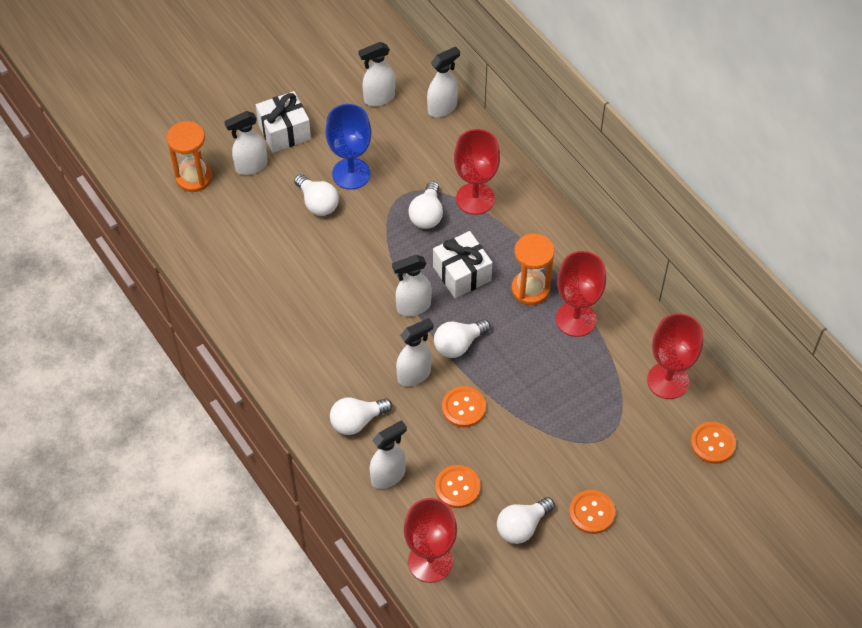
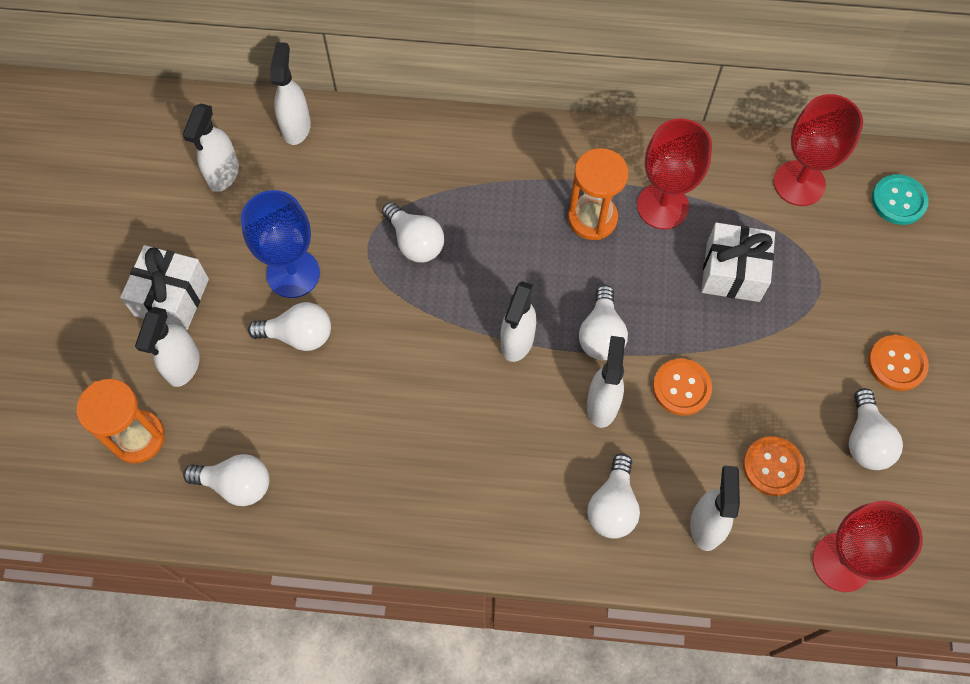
camera: 50 degrees left, 10 degrees up
(208, 239) = (236, 484): none -> white light bulb
(462, 274) = (518, 265): white gift -> white gift (732, 272)
(475, 198) = (437, 183): red goblet -> none
(712, 443) = (898, 201): orange button -> turquoise button

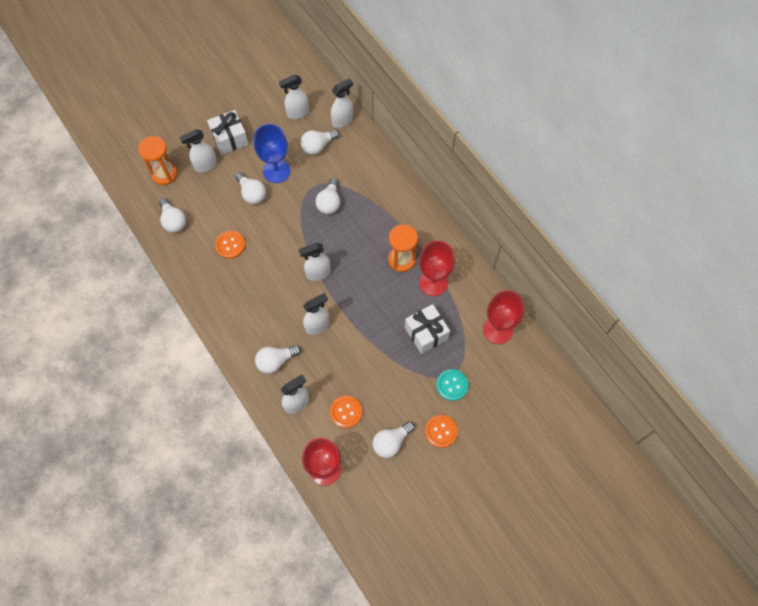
camera: 50 degrees right, 0 degrees up
(601, 334) = (349, 302): white light bulb -> white light bulb (318, 146)
(681, 388) = (352, 351): orange button -> orange button (230, 245)
(898, 201) = (528, 378): turquoise button -> turquoise button (452, 385)

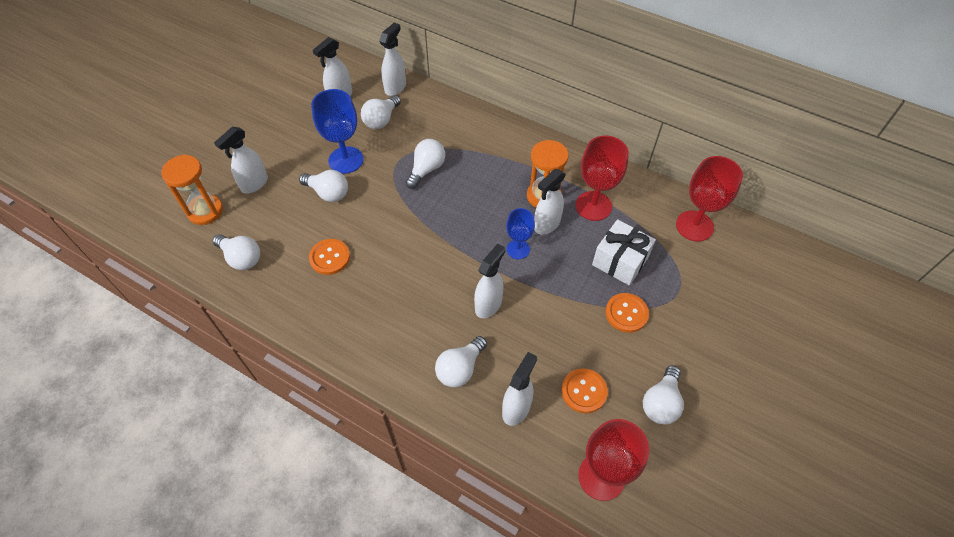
camera: 25 degrees left, 10 degrees down
(230, 139) = (271, 147): white gift -> none
(318, 273) = (455, 247): white spray bottle -> white spray bottle (546, 224)
(329, 202) = (426, 169): white light bulb -> white light bulb turned 135 degrees counterclockwise
(360, 293) = (518, 249): none -> blue goblet
(441, 431) = (709, 363): orange button -> orange button (626, 313)
(452, 385) = (686, 305): turquoise button -> none

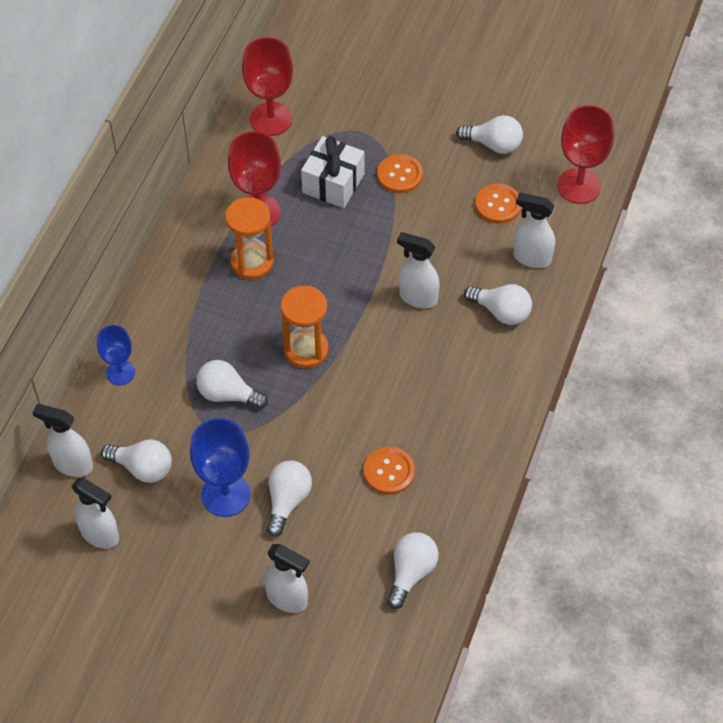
camera: 100 degrees left, 0 degrees up
(205, 211) = (345, 645): orange hourglass -> orange hourglass (306, 350)
(518, 249) = (336, 279): blue goblet -> blue goblet (120, 372)
(546, 224) = (295, 255): white spray bottle -> none

